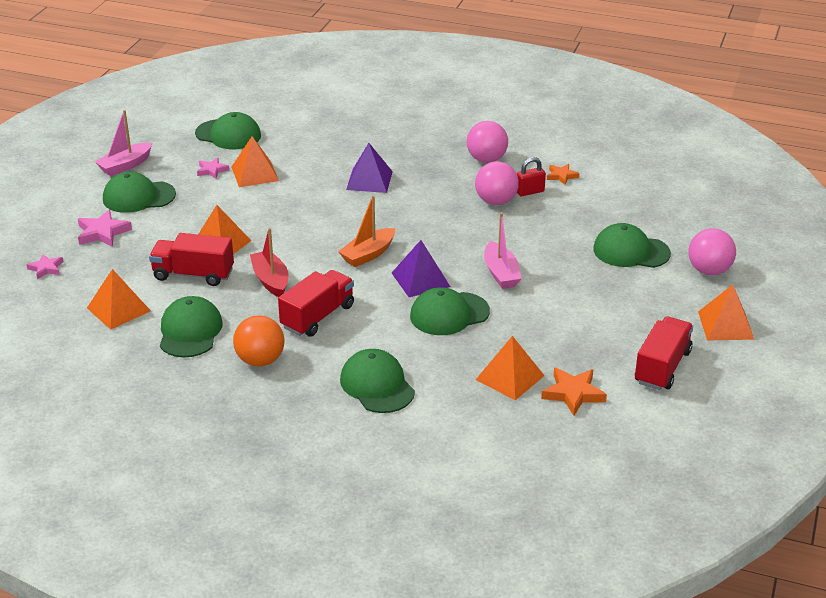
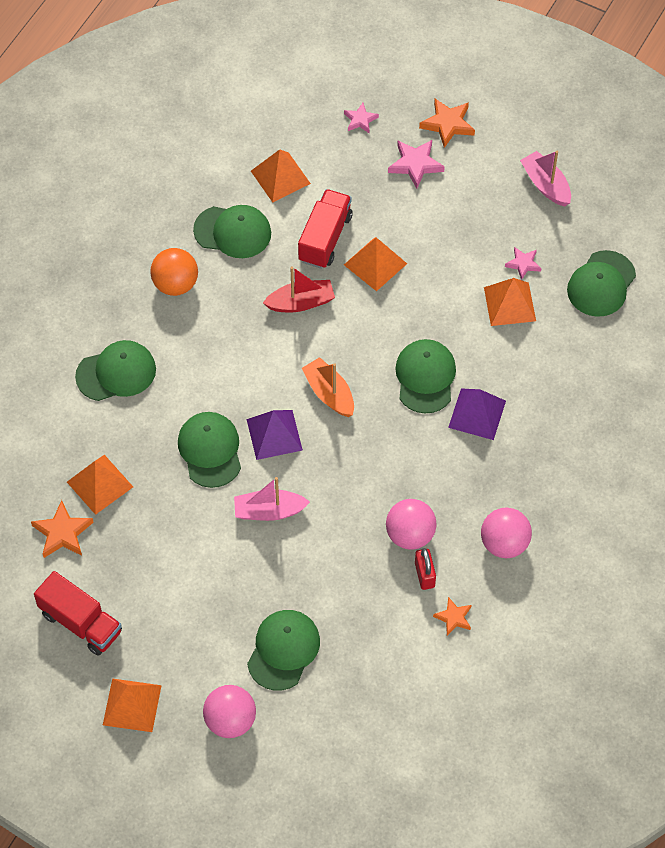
camera: 100 degrees right, 25 degrees up
(54, 219) = (447, 124): none -> orange star
(138, 197) = (479, 196): green cap -> green cap (425, 377)
(317, 317) = (232, 336): red truck -> none

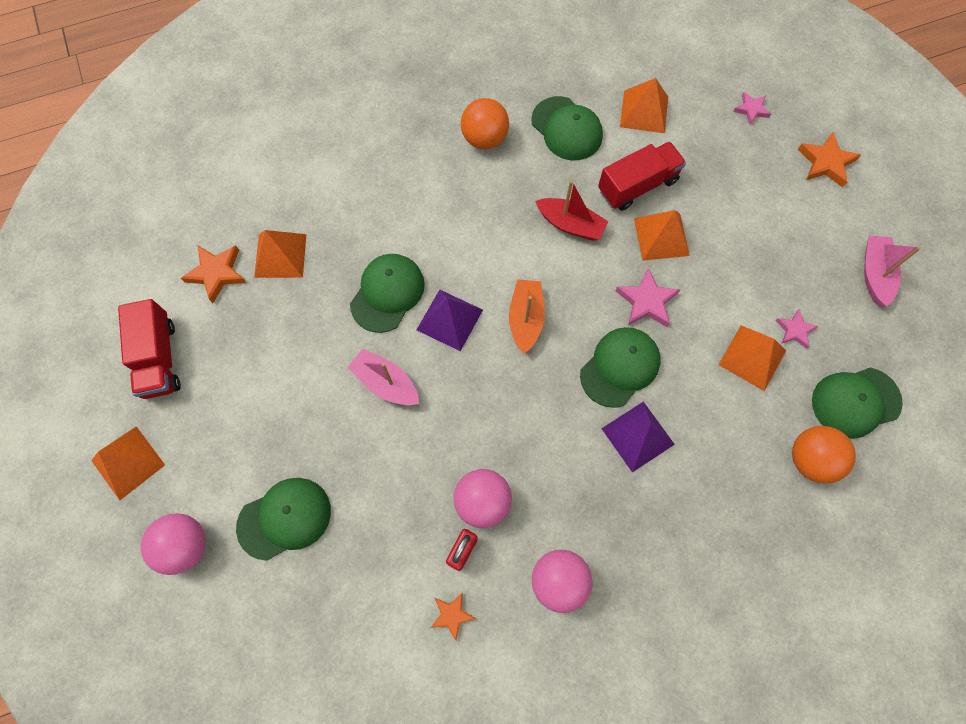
camera: 40 degrees right, 10 degrees up
(116, 372) = (376, 176): green cap -> none
(415, 164) = (768, 177): pink star -> pink star (646, 301)
(601, 344) = (810, 459): none -> orange ball

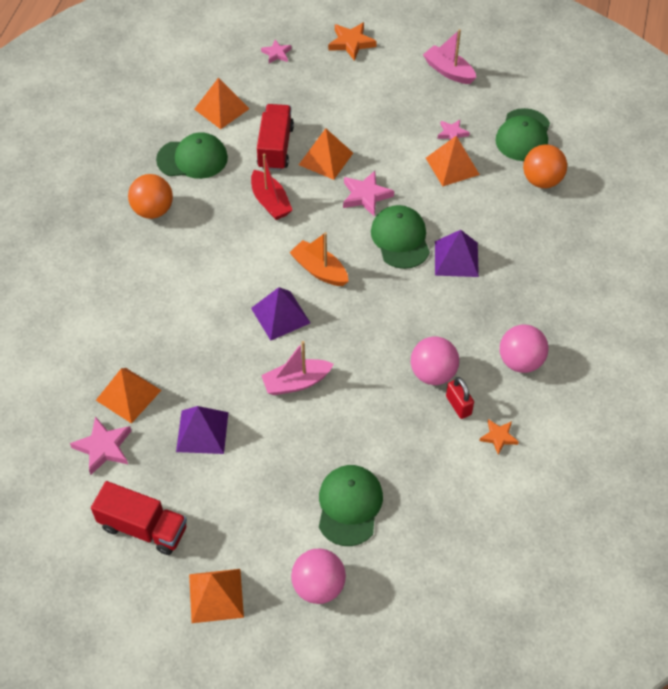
camera: 55 degrees left, 15 degrees down
(217, 273) = (103, 447): orange star -> pink star
(282, 339) = (202, 432): none -> purple pyramid
(387, 293) = (225, 342): green cap -> none
(570, 224) = (270, 202): red boat -> red boat turned 90 degrees clockwise

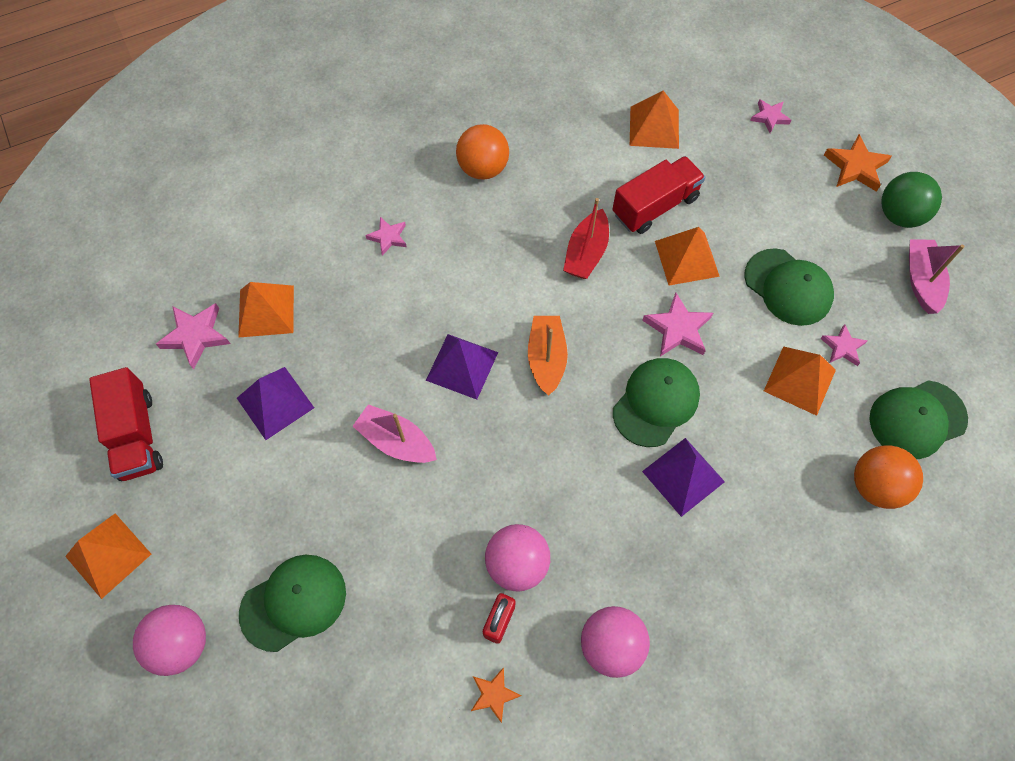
camera: 50 degrees right, 10 degrees up
(147, 293) = (388, 237): none -> pink star
(192, 159) = (572, 151): green cap -> green cap (788, 287)
(401, 49) = (899, 215): none -> green ball

